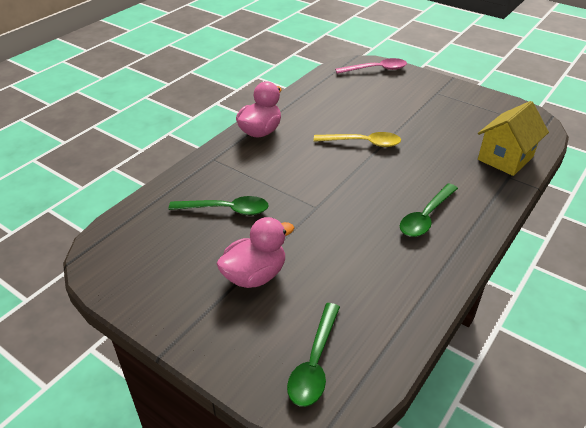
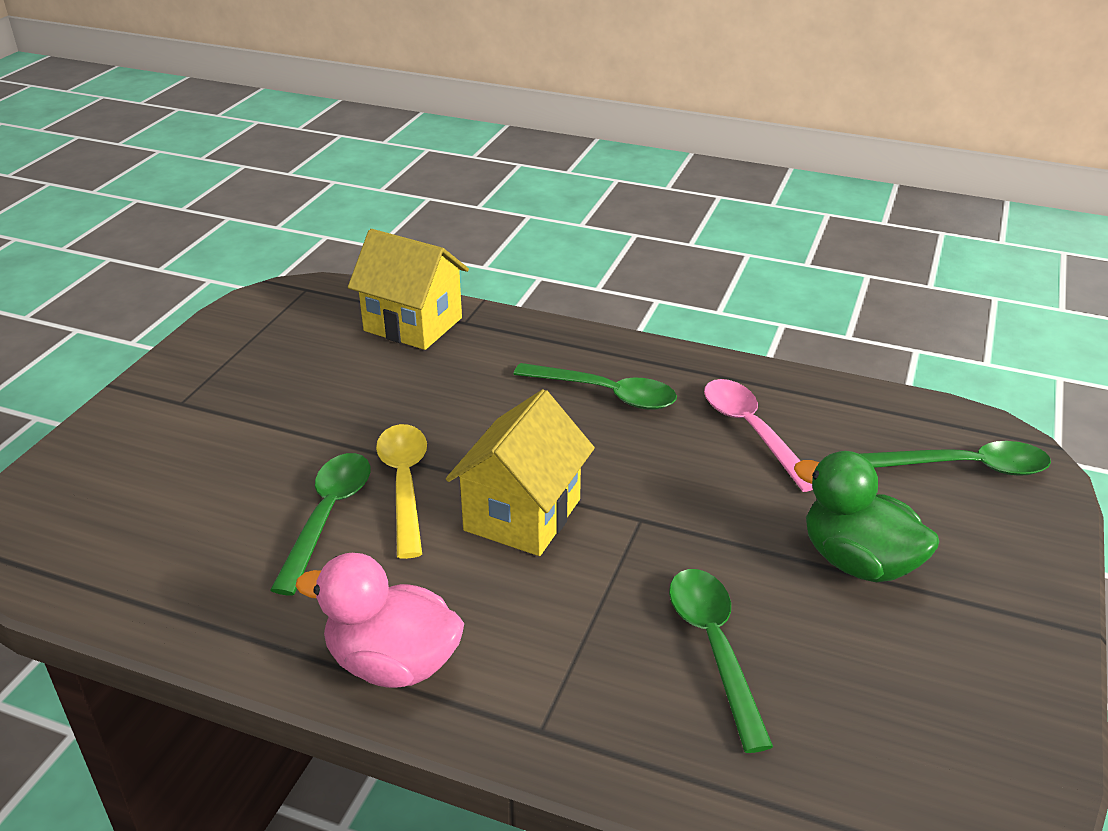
camera: 105 degrees left, 5 degrees down
(255, 275) = (858, 562): pink duck -> green duck
(331, 172) = (522, 515): none -> yellow house
(347, 123) = (328, 516): none -> green spoon
(376, 69) = (56, 500): pink spoon -> pink spoon (751, 431)

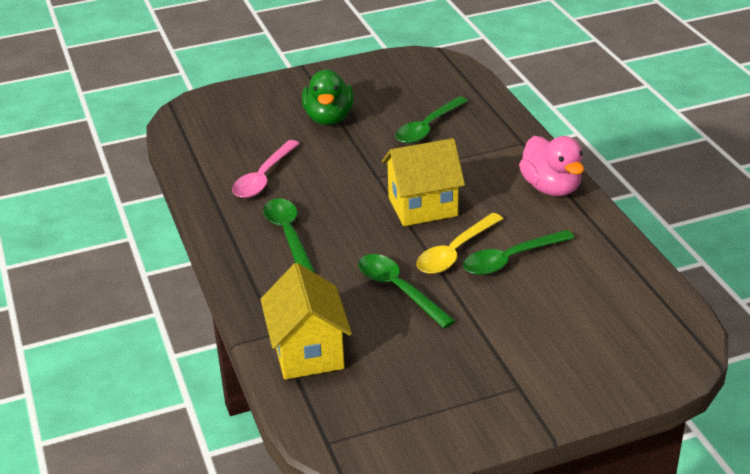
camera: 130 degrees left, 0 degrees up
(966, 467) = (219, 116): green spoon -> green spoon (398, 290)

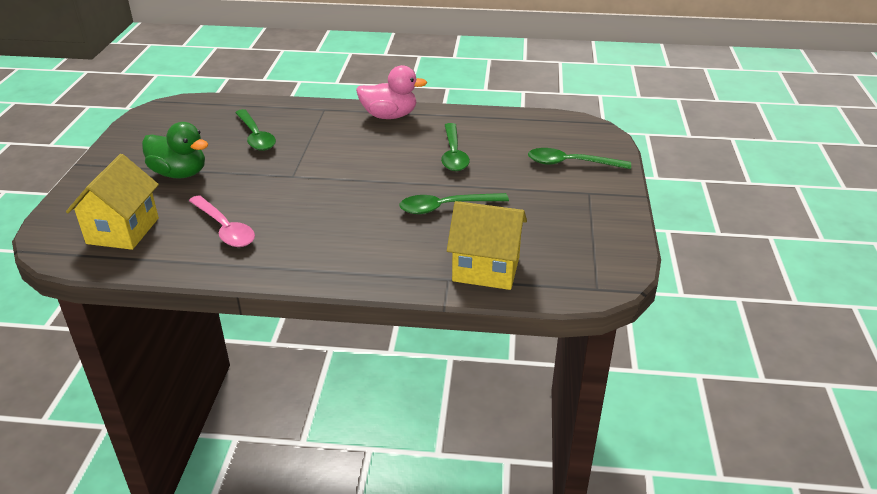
camera: 65 degrees left, 0 degrees up
(288, 235) = (323, 238): green spoon -> green spoon (570, 163)
(423, 207) = (355, 168): yellow house -> yellow house (123, 231)
(455, 252) = (424, 172): yellow spoon -> none

